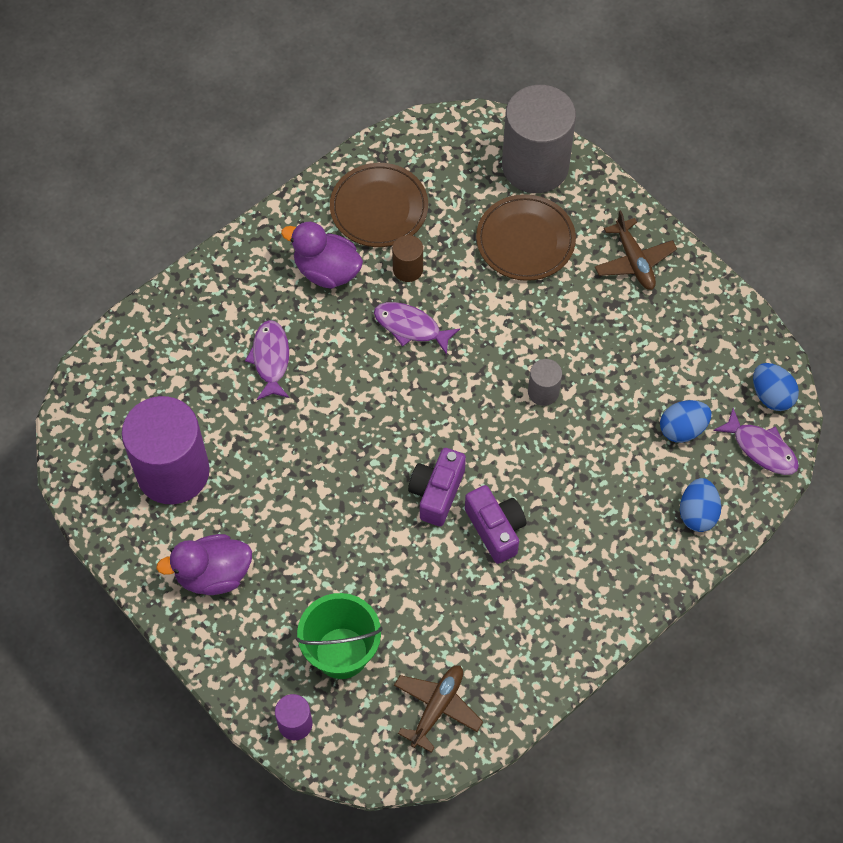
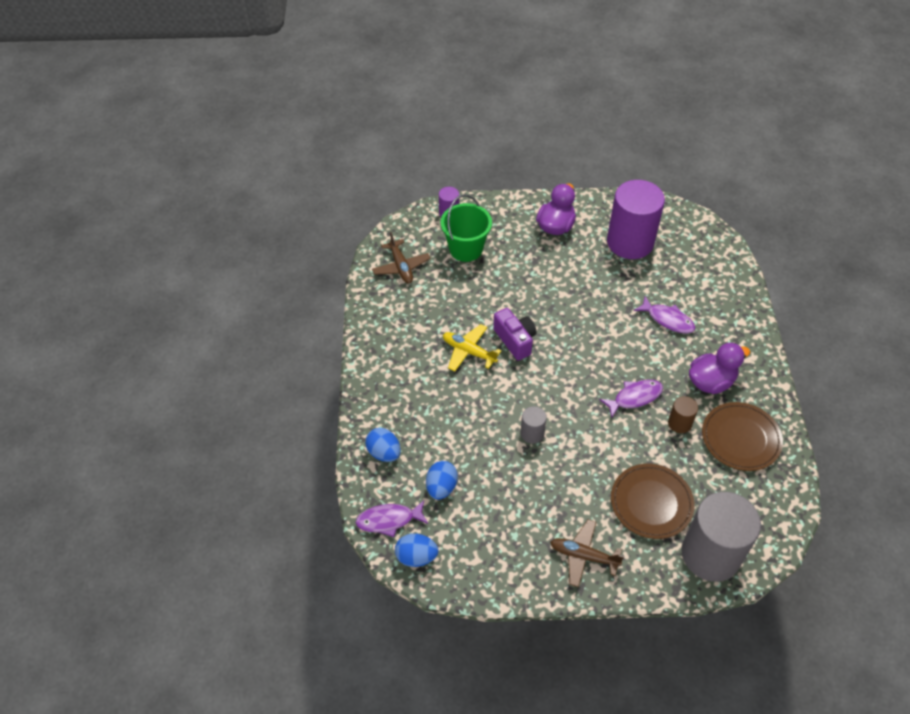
camera: 130 degrees right, 10 degrees down
(496, 529) = (469, 351): purple camera -> yellow plane

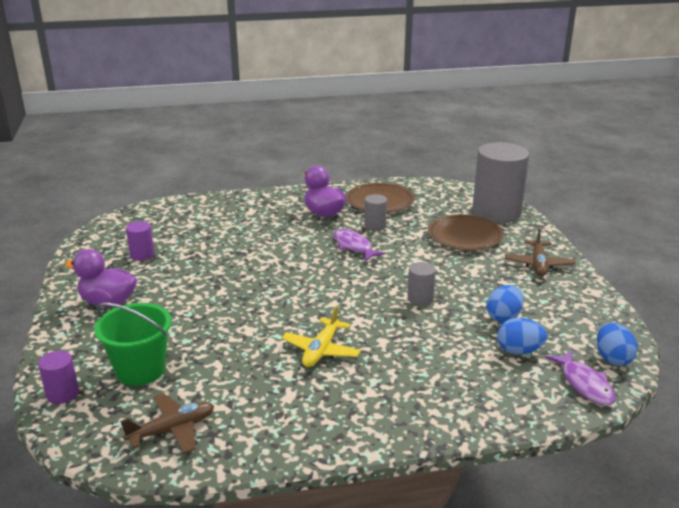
camera: 100 degrees left, 25 degrees down
(384, 452) = (498, 401): blue egg -> blue egg (503, 317)
(515, 340) = (296, 318): purple camera -> none
(630, 242) = (142, 255): purple cylinder -> purple cylinder, size x0.44
(667, 319) = (253, 233): purple fish -> none
(679, 423) = (375, 226): brown cylinder -> grey cylinder

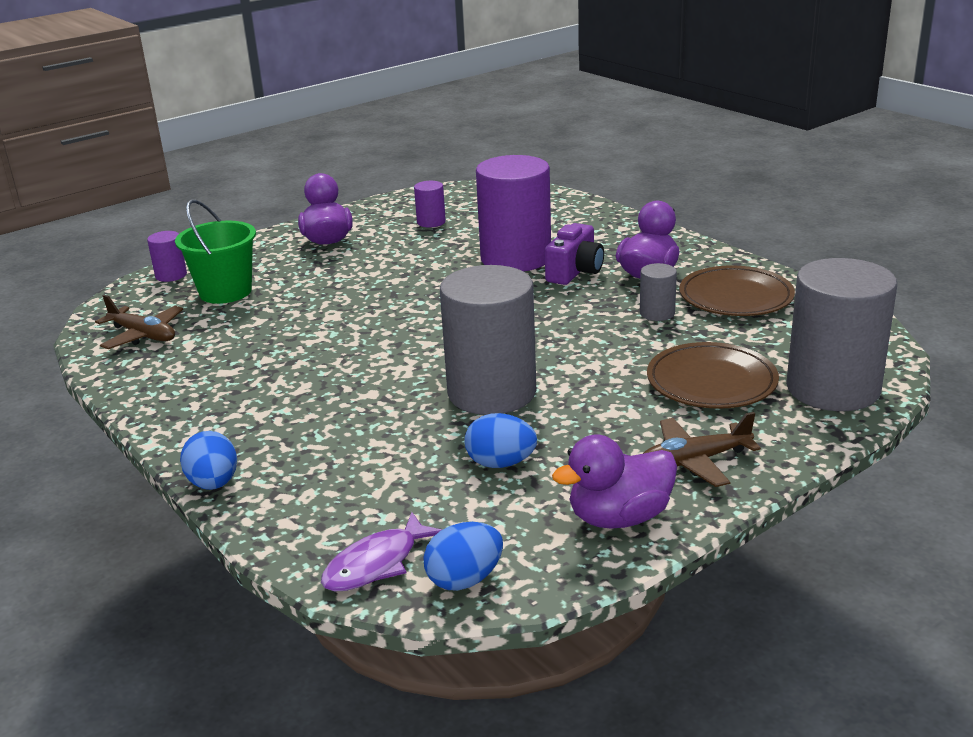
camera: 65 degrees right, 0 degrees up
(247, 243) = (516, 258): none -> purple cylinder
(293, 231) = (575, 272): none -> purple camera
(321, 350) = (322, 364): yellow plane -> none
(353, 246) = (581, 316): purple fish -> none
(420, 298) = (492, 392): grey cylinder -> grey cylinder, size x2.27
(519, 351) = (422, 493): blue egg -> blue egg (214, 483)
(578, 299) = (619, 517): none -> purple duck

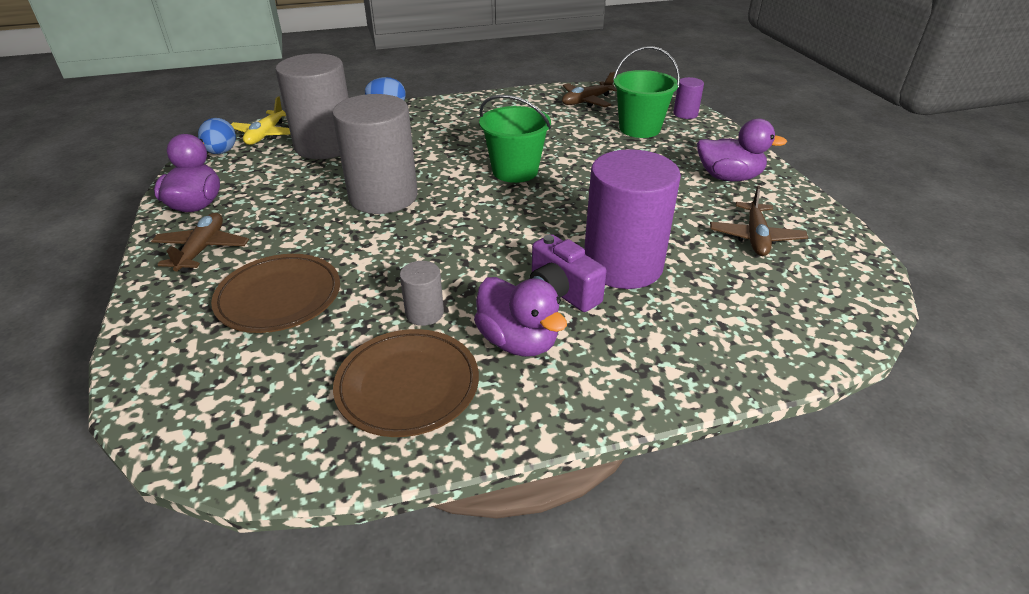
camera: 110 degrees right, 10 degrees up
(376, 564) = (266, 135): purple fish -> yellow plane
(377, 335) = (515, 171): none -> green bucket
(431, 222) = (755, 237): purple cylinder -> brown plane
(501, 463) = (299, 181): blue egg -> none
(832, 388) = (182, 364): grey cylinder -> grey cylinder (325, 146)

